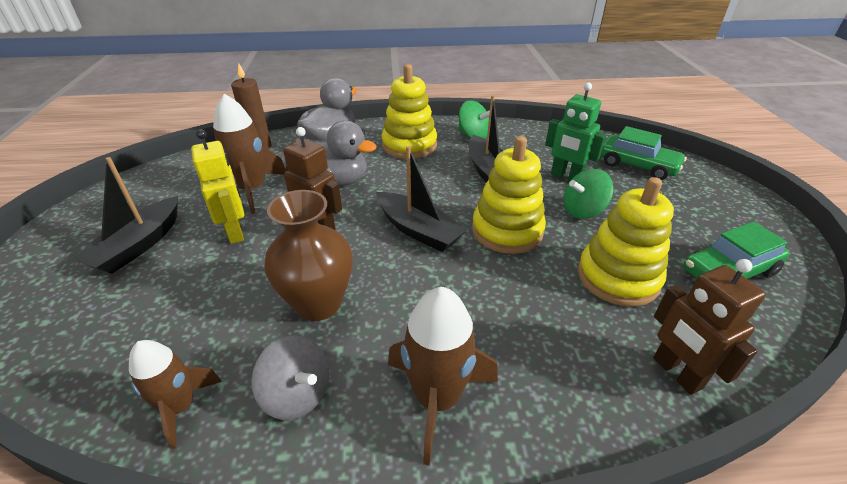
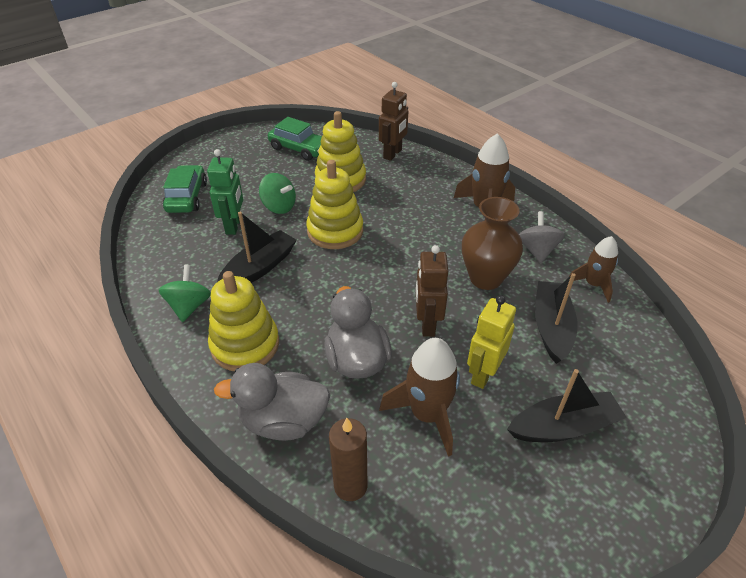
camera: 125 degrees left, 5 degrees up
(418, 230) = (375, 271): black boat -> black boat (551, 327)

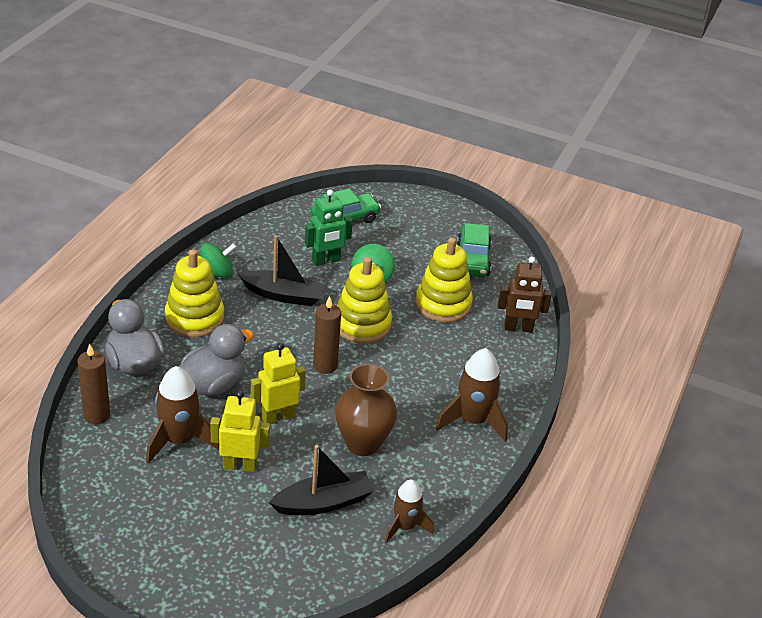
camera: 60 degrees right, 5 degrees down
(374, 270) = (325, 365): none -> brown candle
(427, 324) = (278, 417): brown robot -> yellow robot
(537, 250) = (431, 474): grey spinning top -> none
(563, 426) = (208, 528): black boat -> none

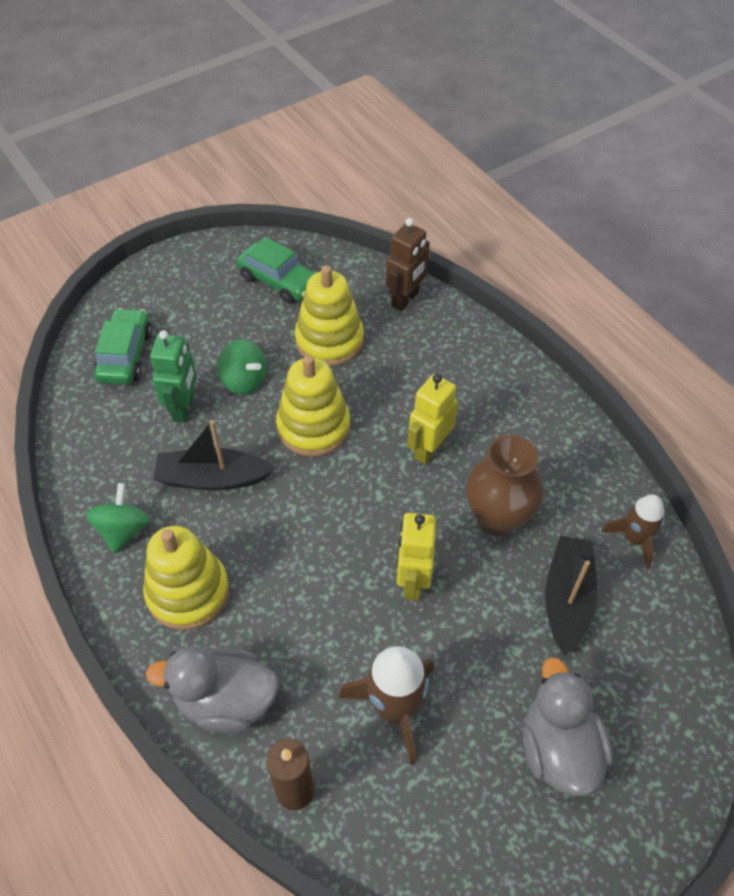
camera: 55 degrees left, 15 degrees up
(213, 385) = (320, 625): grey duck -> grey duck (558, 749)
(239, 465) = (470, 659): yellow robot -> yellow robot (429, 449)
(283, 295) = (212, 478): black boat -> black boat turned 135 degrees counterclockwise
(325, 365) = (357, 494): brown candle -> none
(473, 421) = (515, 405): brown rocket -> none

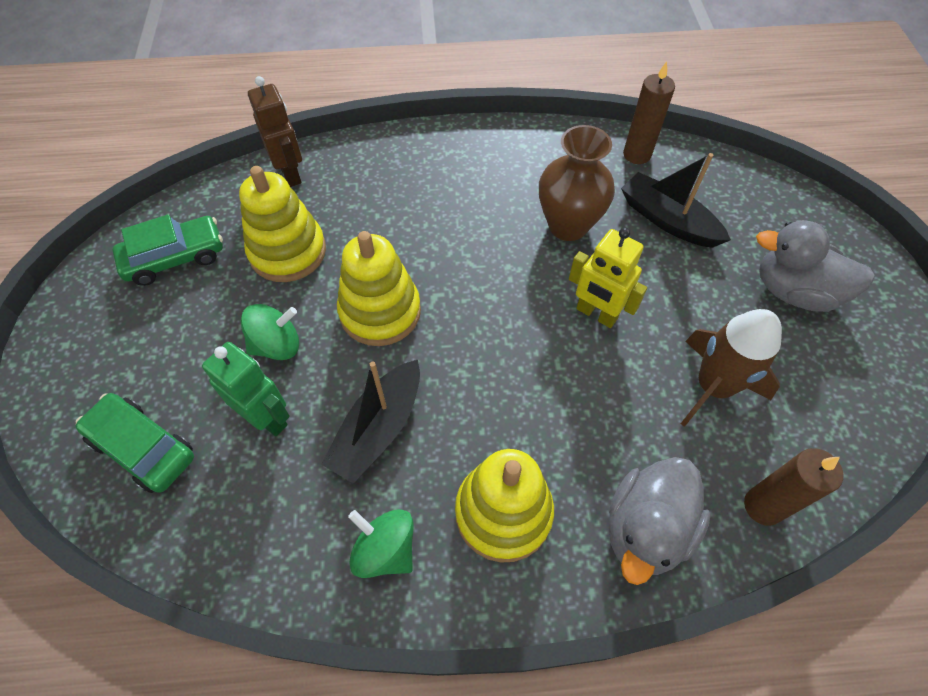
camera: 60 degrees left, 5 degrees up
(429, 449) = (468, 237): yellow robot -> none
(634, 539) = (637, 154): brown rocket -> brown candle

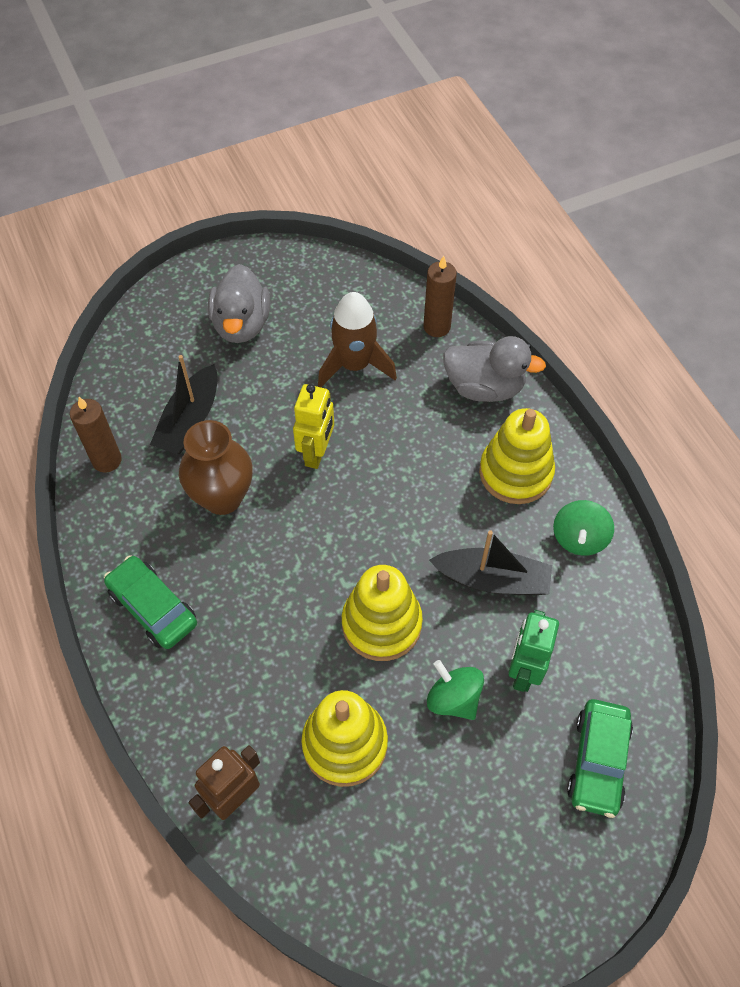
camera: 110 degrees left, 0 degrees up
(175, 258) = (396, 862): green car -> green car (153, 608)

